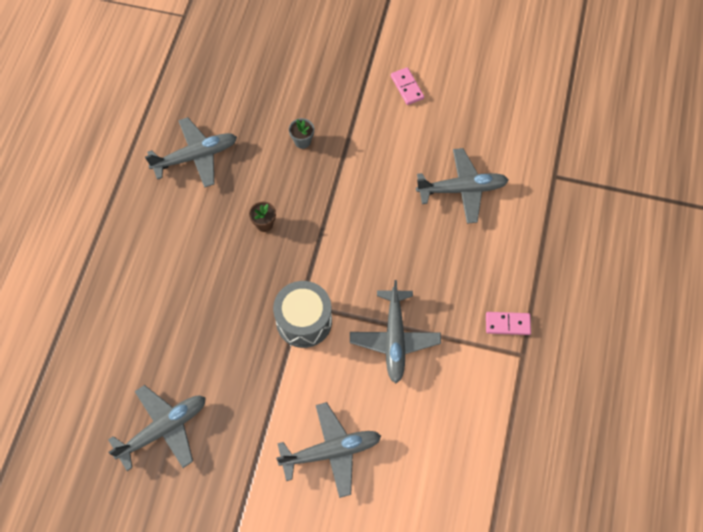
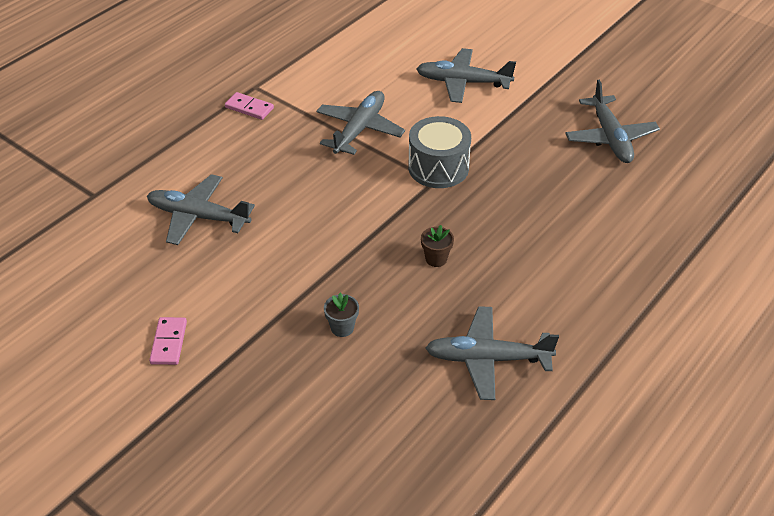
camera: 155 degrees left, 20 degrees down
(163, 429) = (610, 137): grey plane -> grey plane turned 90 degrees counterclockwise

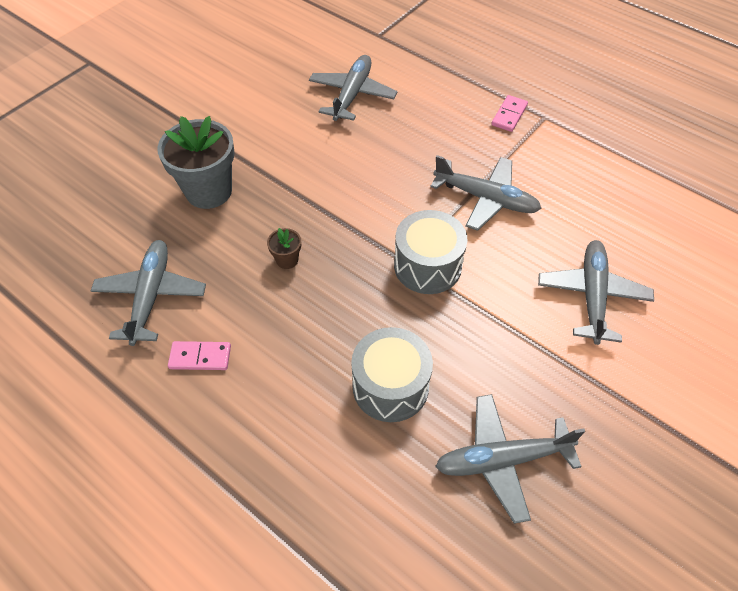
camera: 90 degrees right, 10 degrees up
(168, 342) = (212, 91): pink domino -> pink domino (200, 357)
(342, 328) = (209, 191): grey flower pot -> grey flower pot, size x2.25
(561, 191) = (390, 386): none -> grey drum

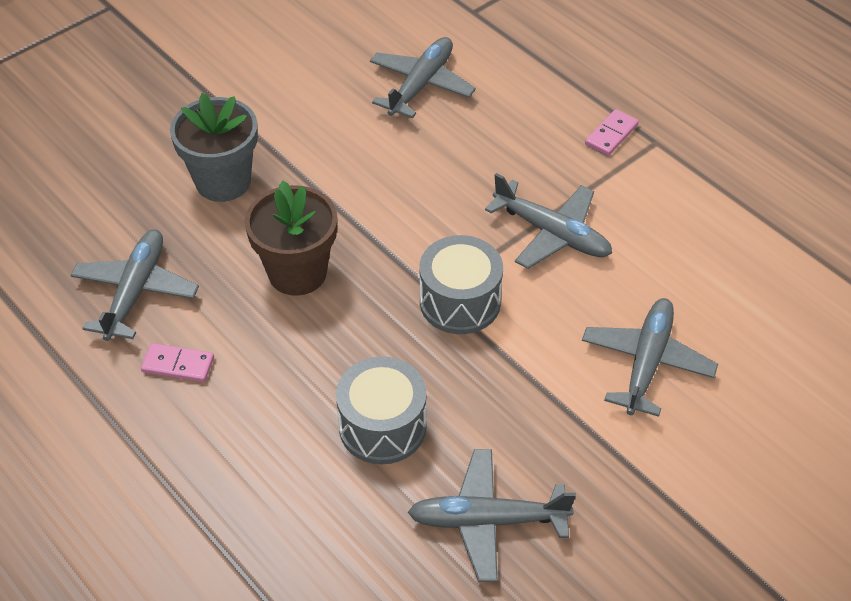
camera: 10 degrees right, 5 degrees down
(287, 260) = (297, 272): brown flower pot -> brown flower pot, size x2.25

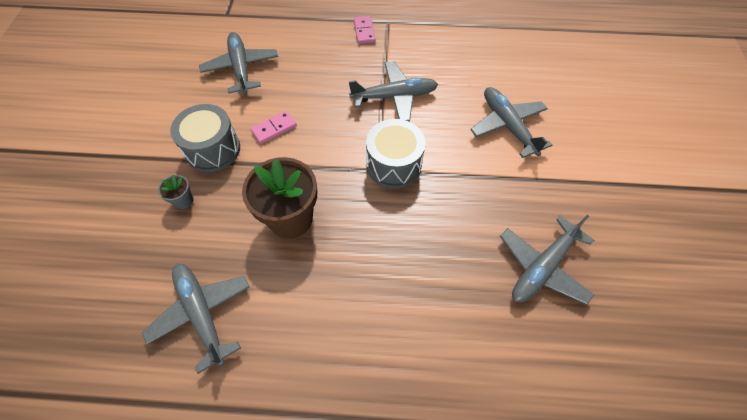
camera: 45 degrees left, 10 degrees up
(178, 365) = (283, 336): pink domino -> pink domino (274, 128)
(223, 181) = (183, 200): grey flower pot -> grey flower pot, size x0.44
(382, 426) = (437, 265): grey drum -> grey drum (213, 149)

